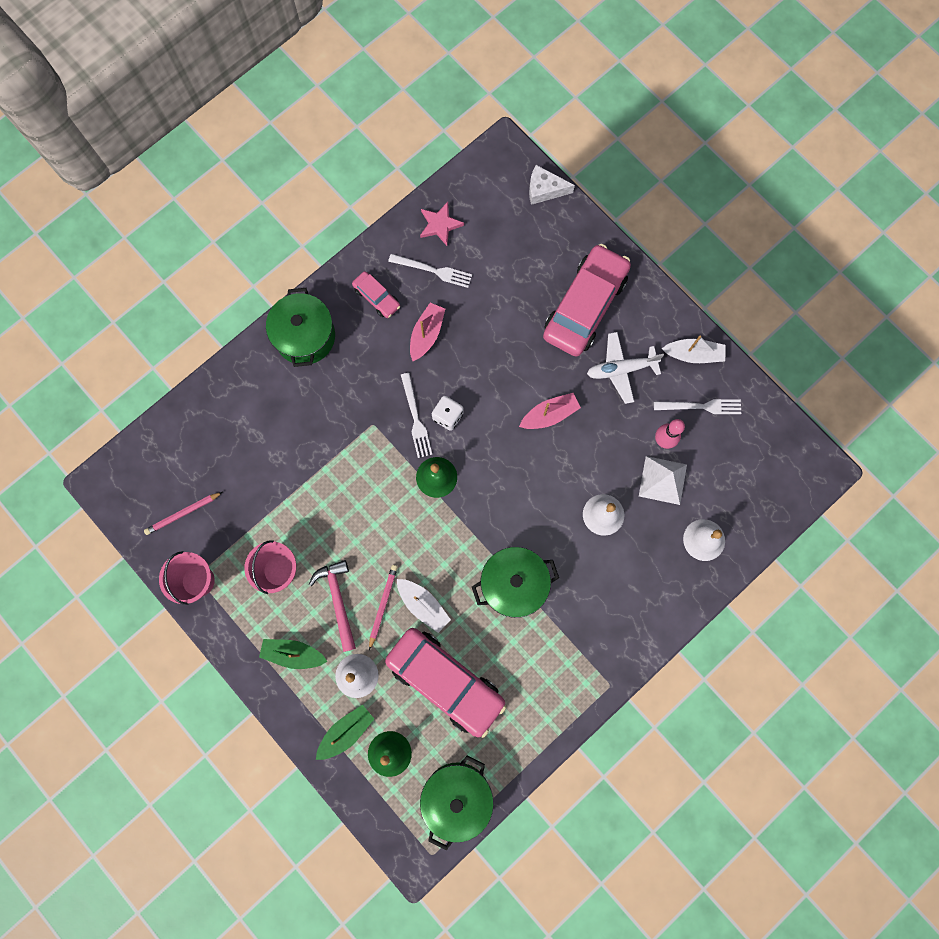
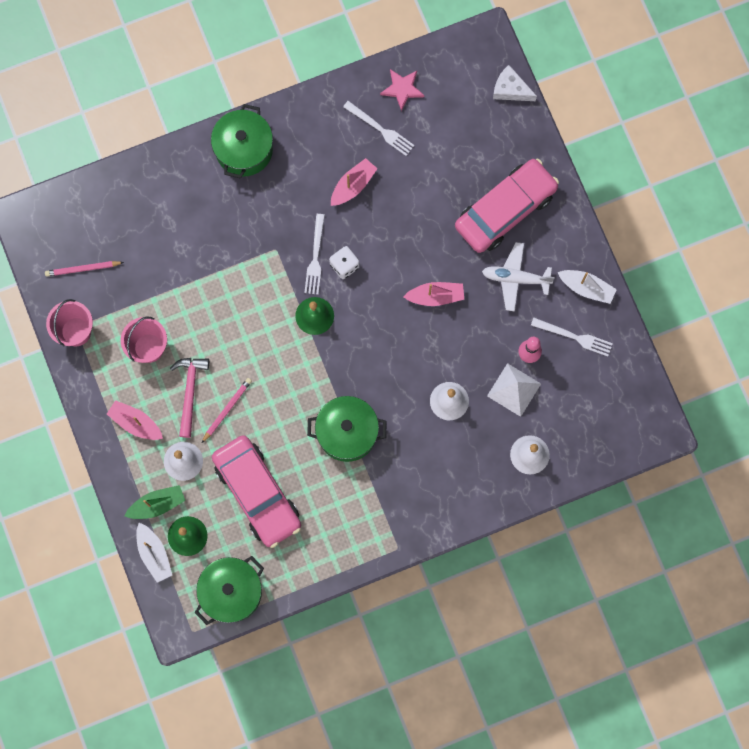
camera: 20 degrees right, 0 degrees up
(293, 654) = (135, 423): green boat -> pink boat
(377, 297) = (320, 136): pink car -> none
(423, 605) = (262, 422): white boat -> white boat (154, 554)

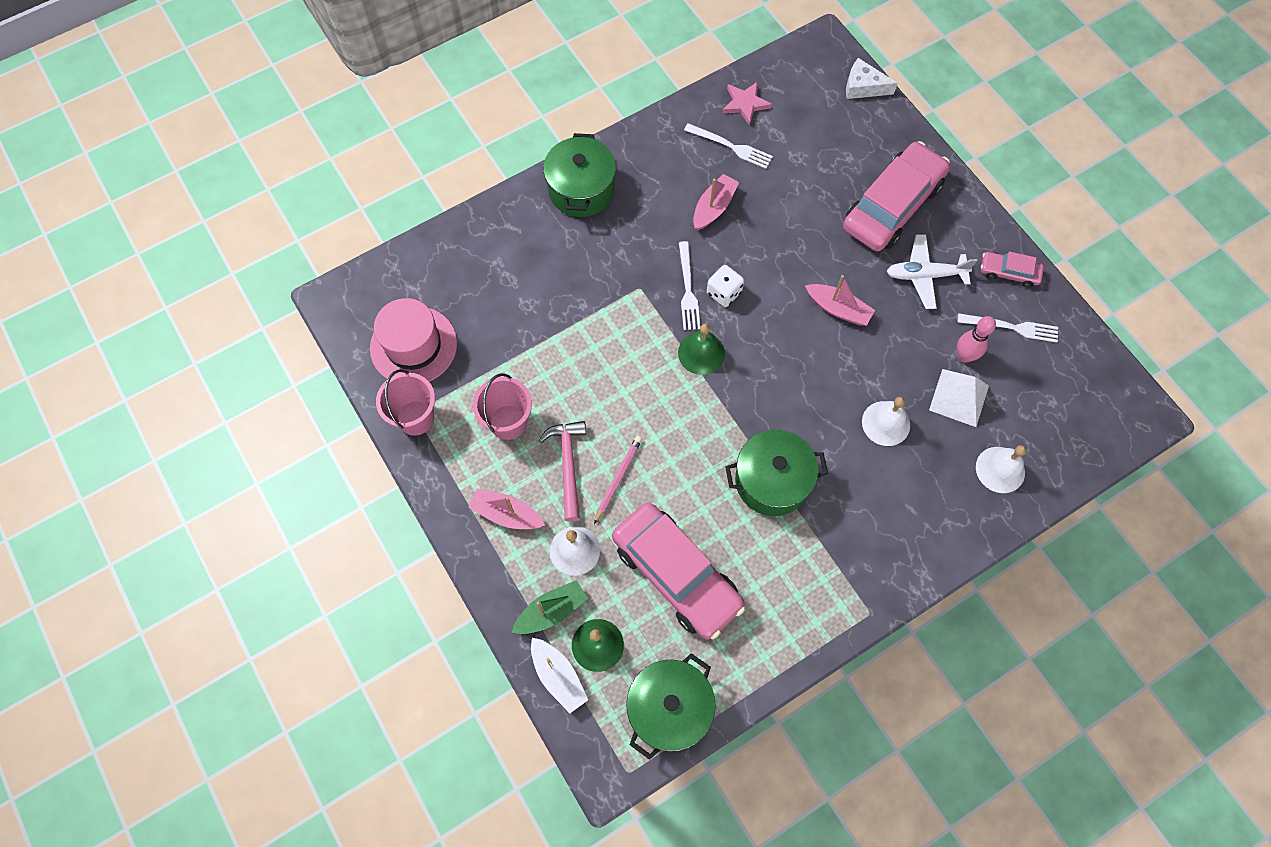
camera: 10 degrees left, 10 degrees down
(83, 269) = (413, 345): pink pencil -> pink hat
(435, 296) = (838, 309): pink boat -> pink boat turned 45 degrees clockwise
(586, 288) = (1008, 272): white boat -> pink car

